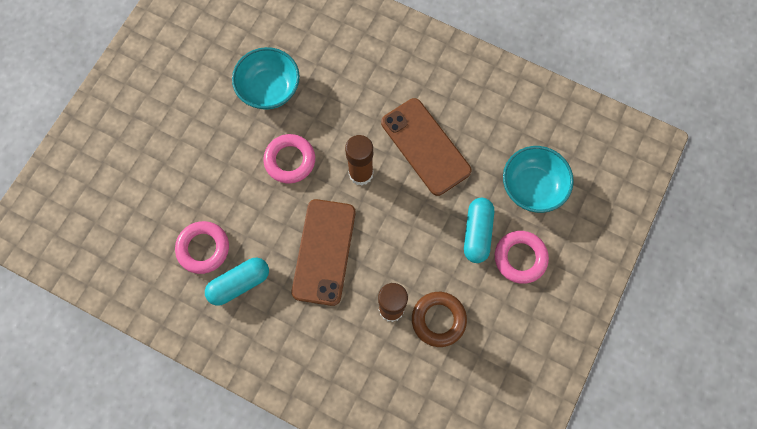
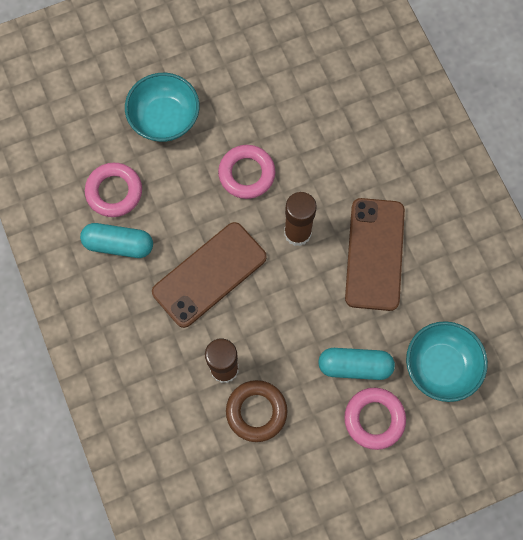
camera: 40 degrees right, 0 degrees up
(269, 89) = (281, 98): turquoise bowl -> turquoise bowl (165, 118)
(477, 233) = (355, 366): turquoise capsule -> turquoise capsule turned 45 degrees clockwise

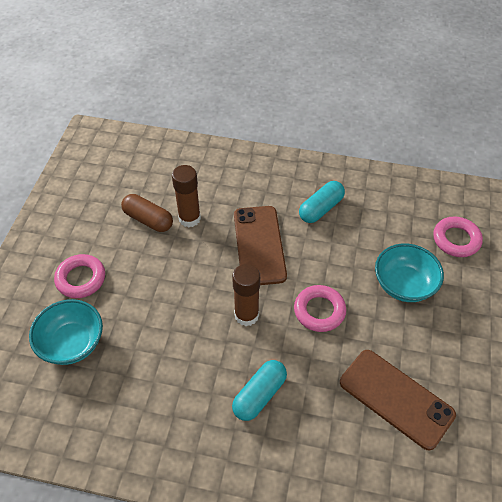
camera: 125 degrees right, 20 degrees down
(114, 192) = (362, 225): pink ring -> pink ring (456, 240)
(256, 411) = (148, 220): brown ring -> brown capsule
(355, 366) = (123, 290): turquoise capsule -> turquoise capsule (259, 395)
(375, 254) = (188, 356): brown phone -> brown phone (396, 398)

